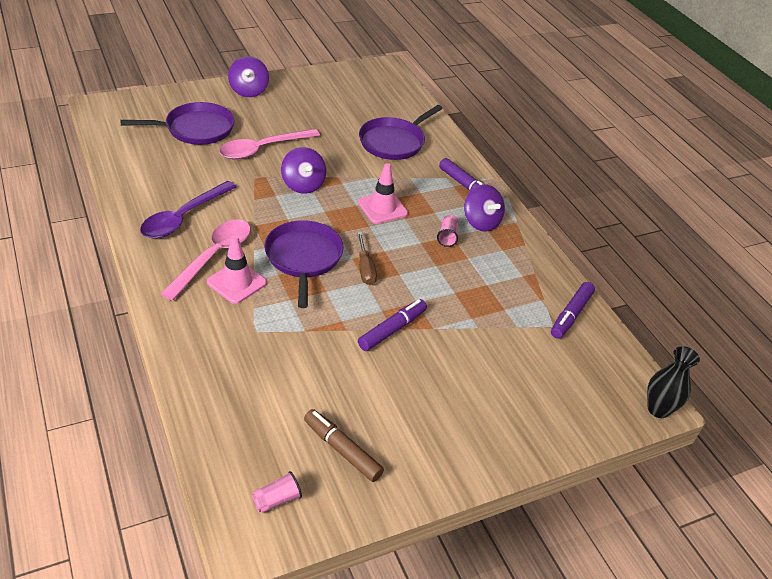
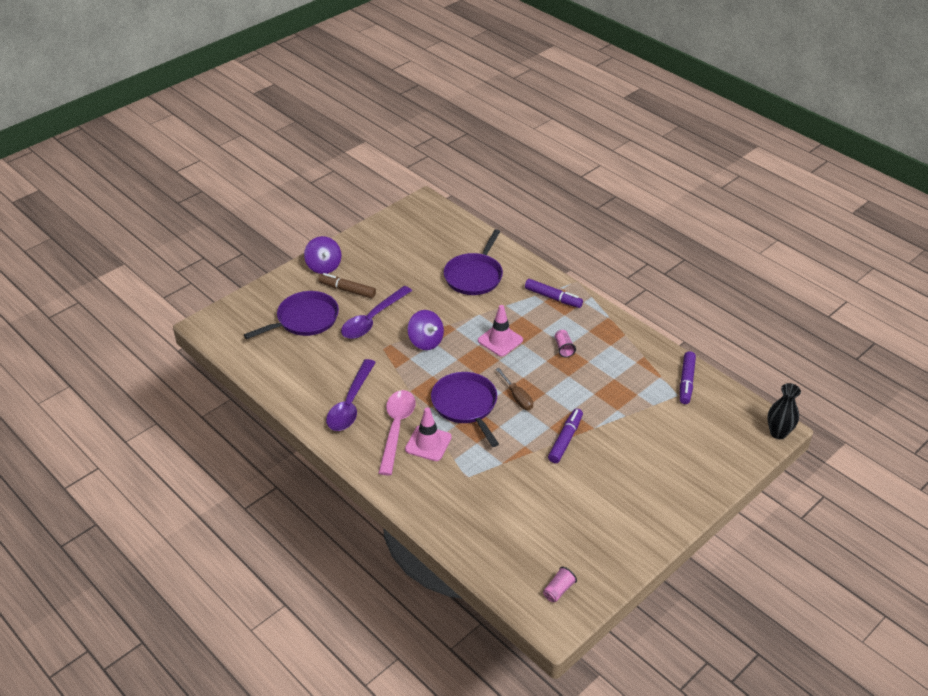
camera: 15 degrees left, 0 degrees up
(262, 149) = (372, 320): pink spoon -> purple spoon
(342, 450) = (581, 540): brown marker -> brown marker (347, 290)
(481, 222) = (582, 326): purple spinning top -> none

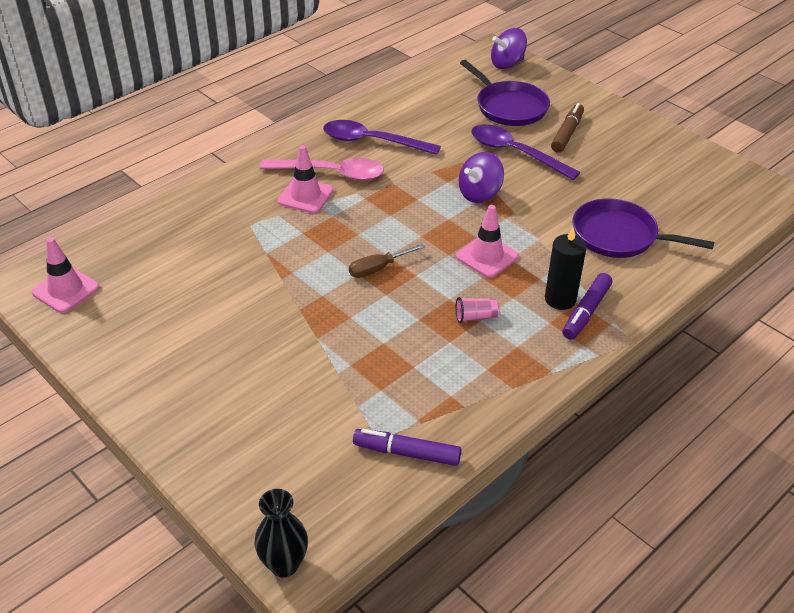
camera: 90 degrees right, 0 degrees up
(324, 266) = (608, 115): purple spinning top -> purple spinning top (507, 64)
(465, 405) = (366, 225): purple pan -> none
(542, 308) = (560, 299): none -> black candle
(558, 590) = (66, 290): pink cup -> pink traffic cone
(565, 439) = (298, 309): purple marker -> none

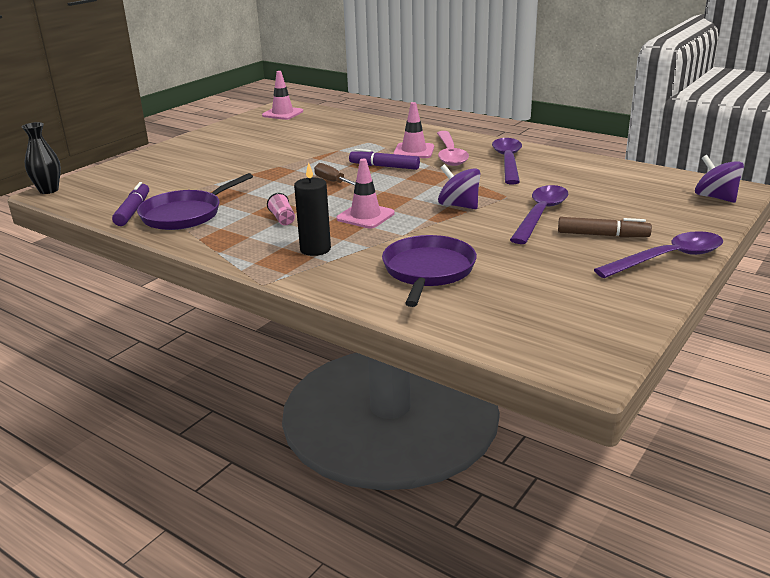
camera: 80 degrees right, 15 degrees down
(509, 107) = (626, 205): purple pan -> purple pan (185, 214)
(586, 312) = (300, 261): purple marker -> purple marker (384, 166)
(615, 116) = (668, 258): none -> purple spoon

